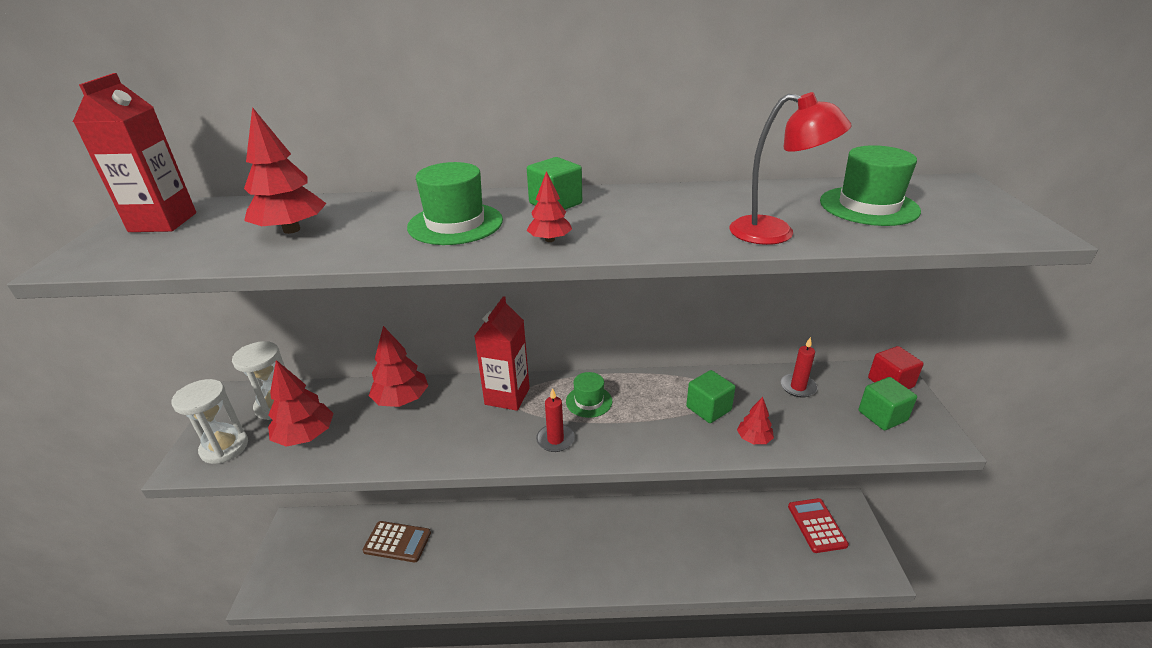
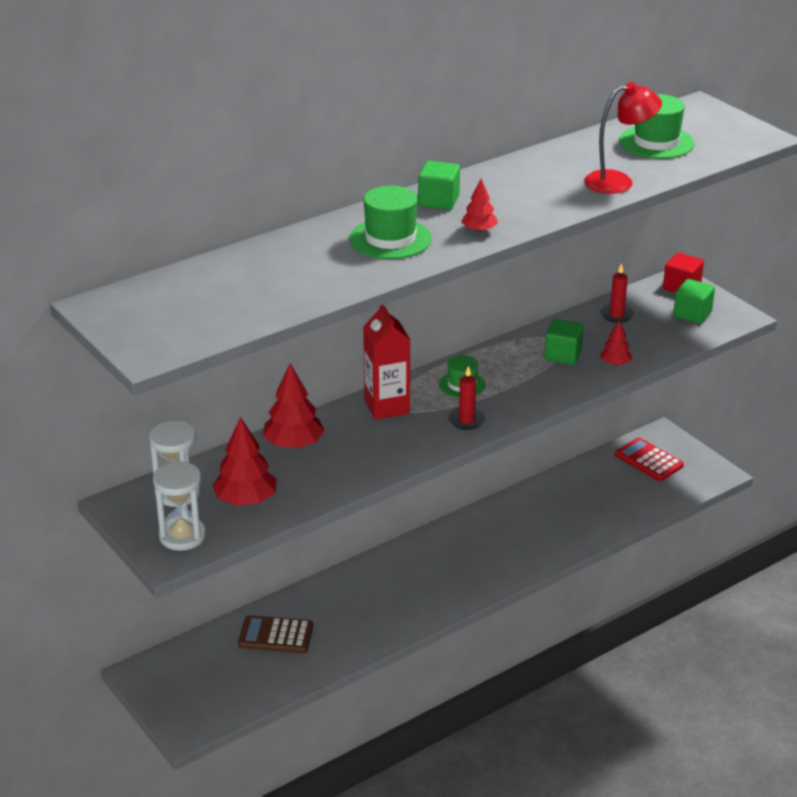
camera: 35 degrees left, 0 degrees up
(163, 222) = (141, 310): red carton -> none
(292, 230) = (270, 281): red tree -> none
(397, 542) = (276, 635): brown calculator -> brown calculator turned 150 degrees counterclockwise

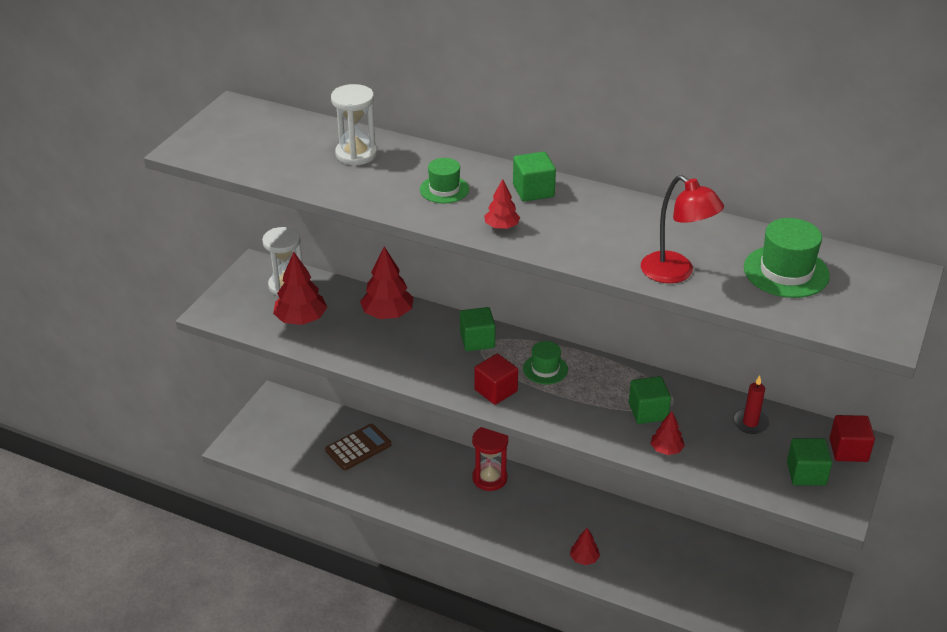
camera: 60 degrees right, 5 degrees up
(182, 536) = (239, 308): white hourglass -> white hourglass (356, 154)
(276, 635) = (358, 447): brown calculator -> brown calculator turned 75 degrees clockwise
(387, 407) = (477, 340): red carton -> green cube
(390, 239) = (444, 189): green hat -> green hat, size x0.64
(398, 563) = (489, 478): none -> red hourglass
(466, 420) = (496, 390): red candle -> red cube
(543, 546) = (584, 558): none -> red tree
(648, 460) = (772, 586): red calculator -> none

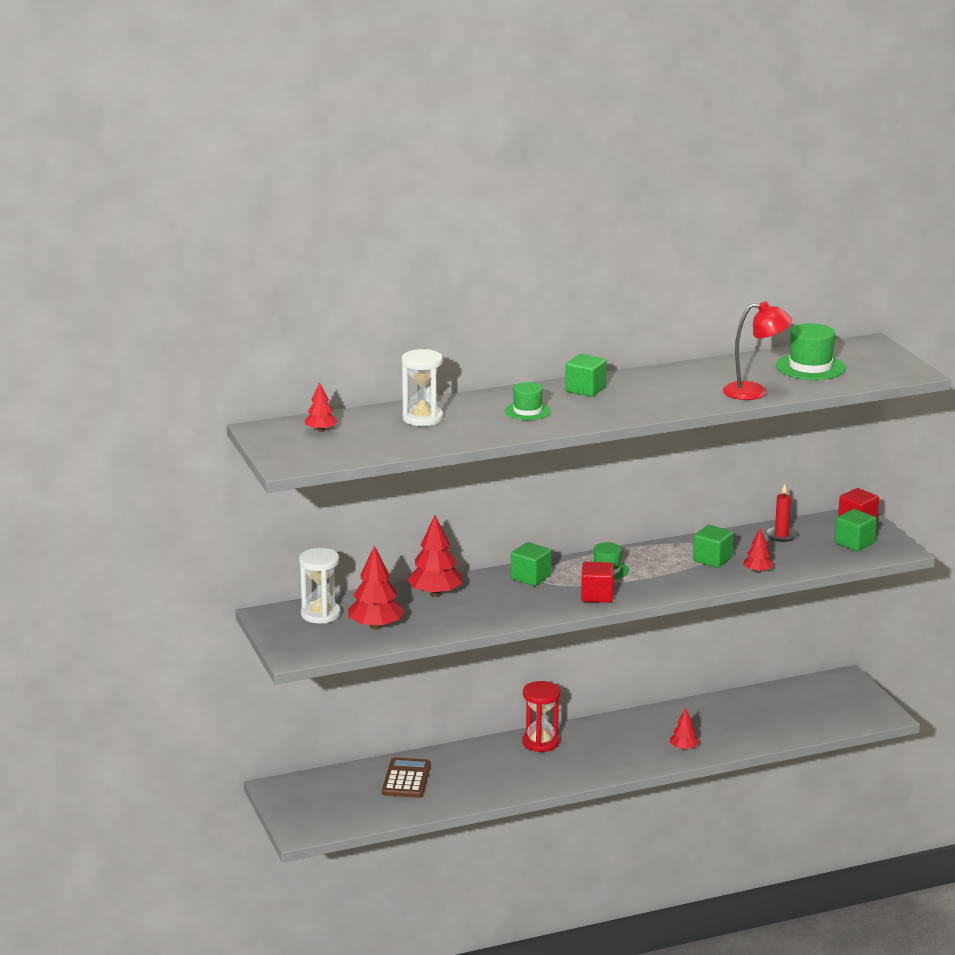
camera: 45 degrees left, 15 degrees down
(501, 227) = (607, 413): red tree -> red tree (320, 430)

